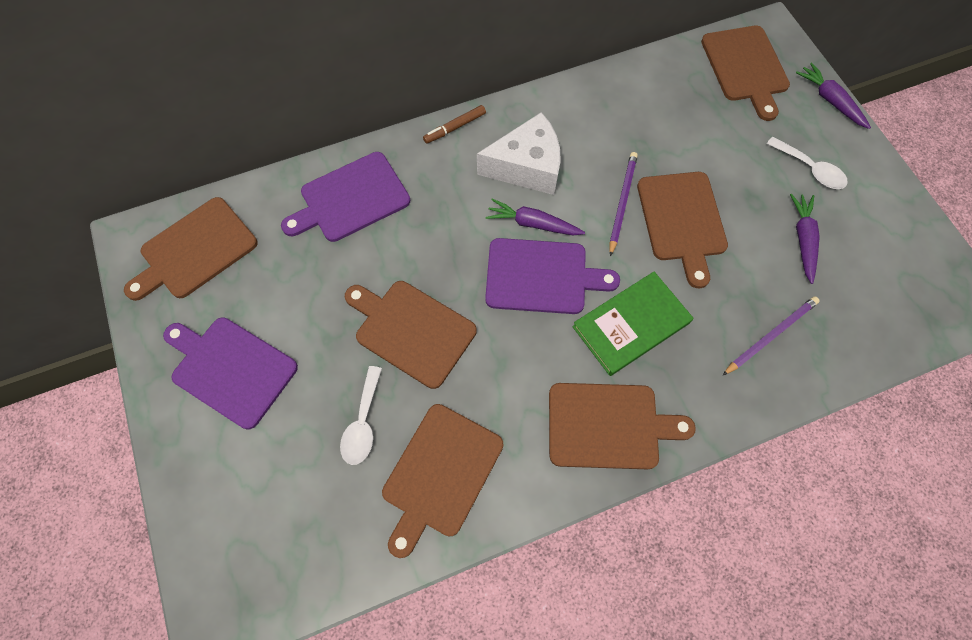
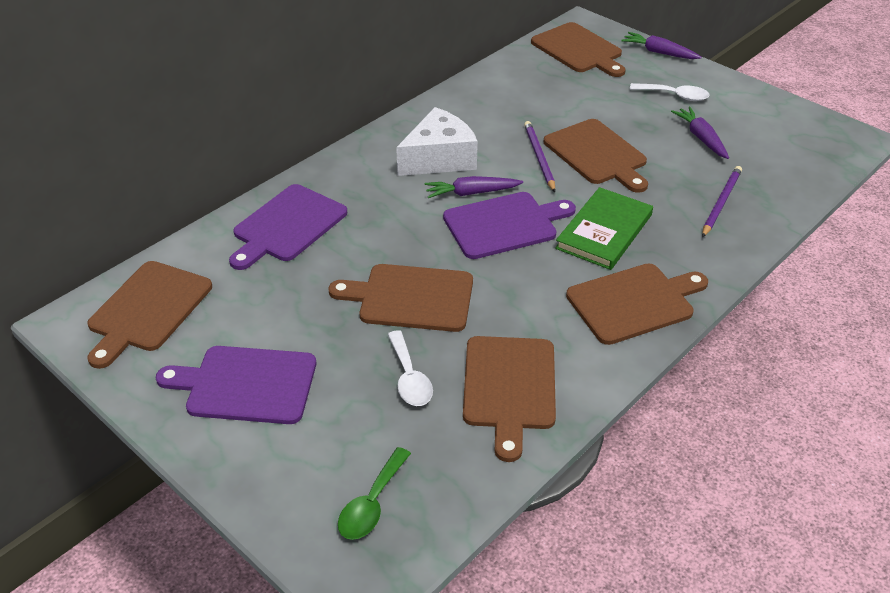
camera: 25 degrees left, 25 degrees down
(264, 545) = (372, 503): none -> green spoon
(455, 127) = (355, 151): brown marker -> none

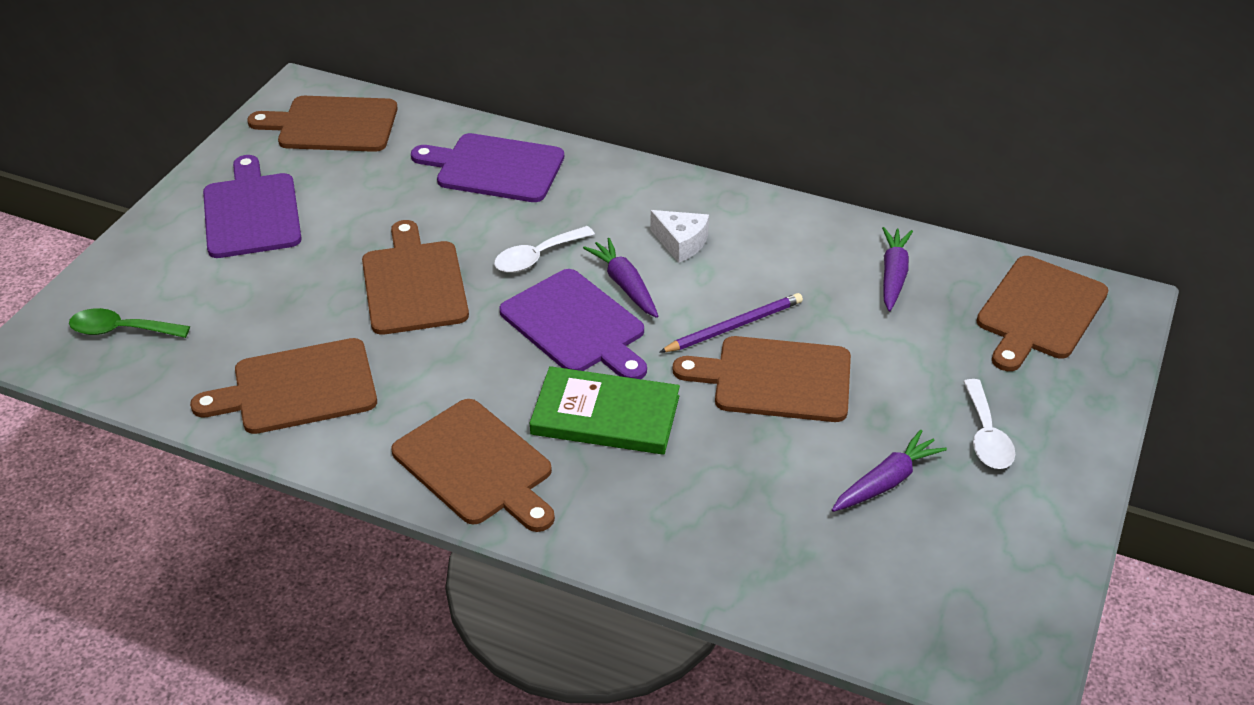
camera: 70 degrees right, 0 degrees up
(409, 378) = (291, 313): white spoon -> white spoon (537, 257)
(439, 158) = (681, 243): white cheese -> white cheese, size x0.57
(597, 154) = (775, 379): brown cutting board -> brown cutting board turned 60 degrees clockwise
(659, 52) = (1104, 399): purple carrot -> purple carrot (893, 275)
(721, 202) = (732, 524): purple pencil -> none

